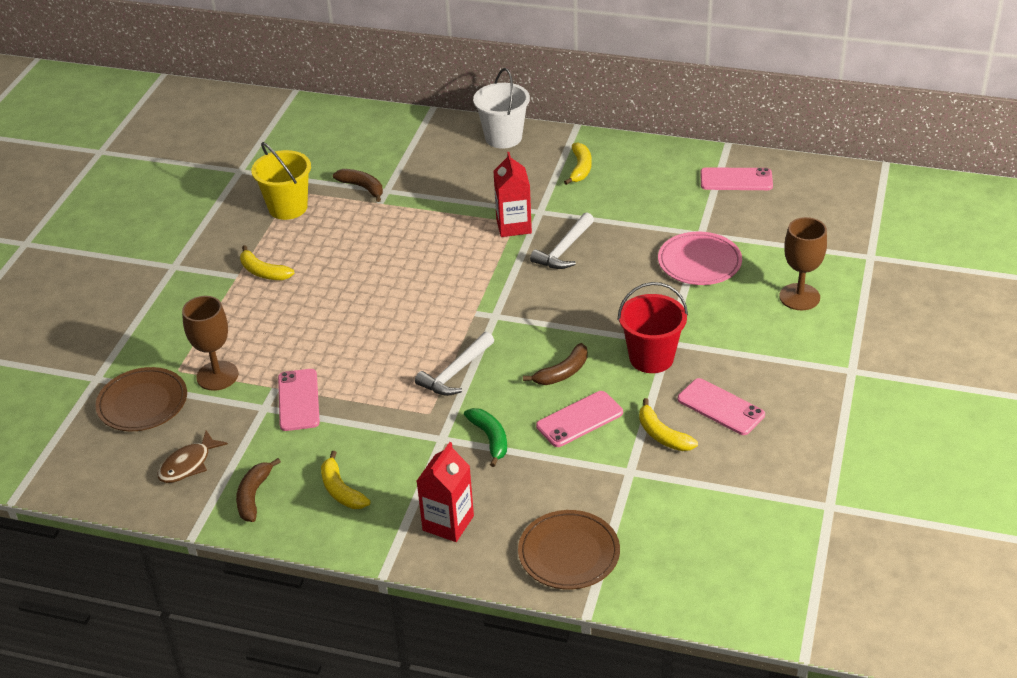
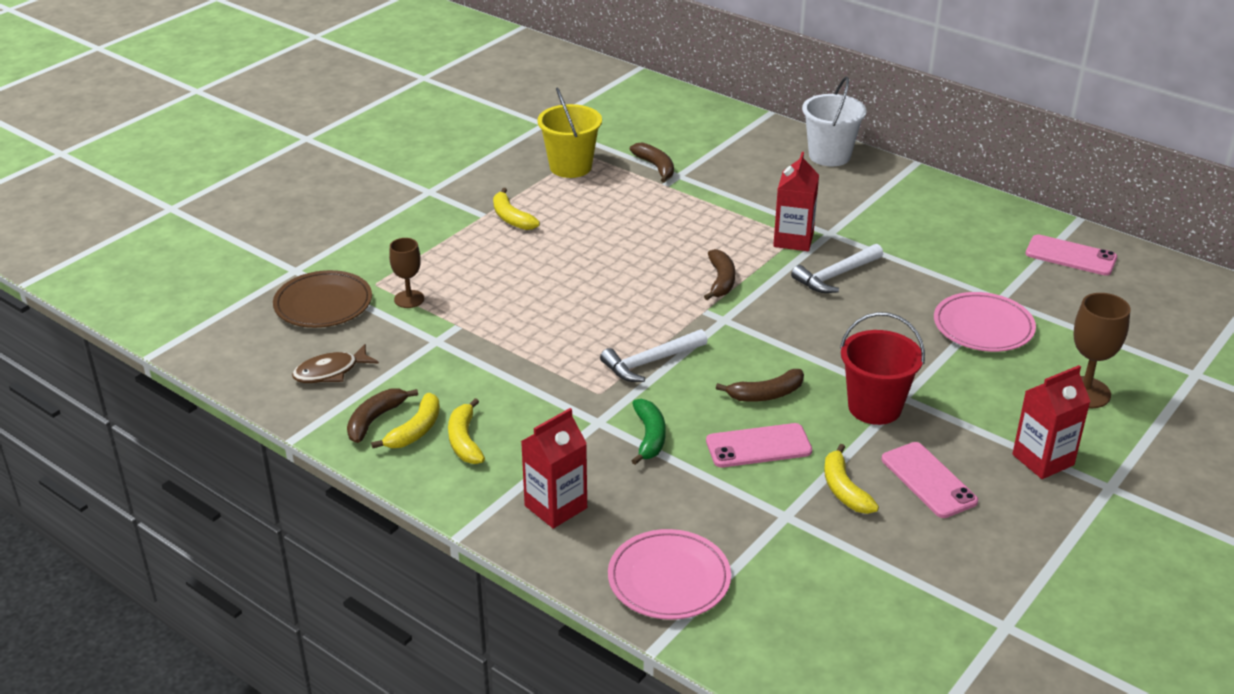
camera: 20 degrees right, 5 degrees down
(217, 376) = (409, 299): brown goblet -> brown goblet, size x0.66
(298, 400) = (474, 343): pink phone -> none
(474, 281) = (721, 281): none -> brown banana
(569, 553) = (669, 579): brown plate -> pink plate
(580, 168) = (897, 203): yellow banana -> yellow banana (415, 430)
(795, 363) = (1043, 460): none -> red carton

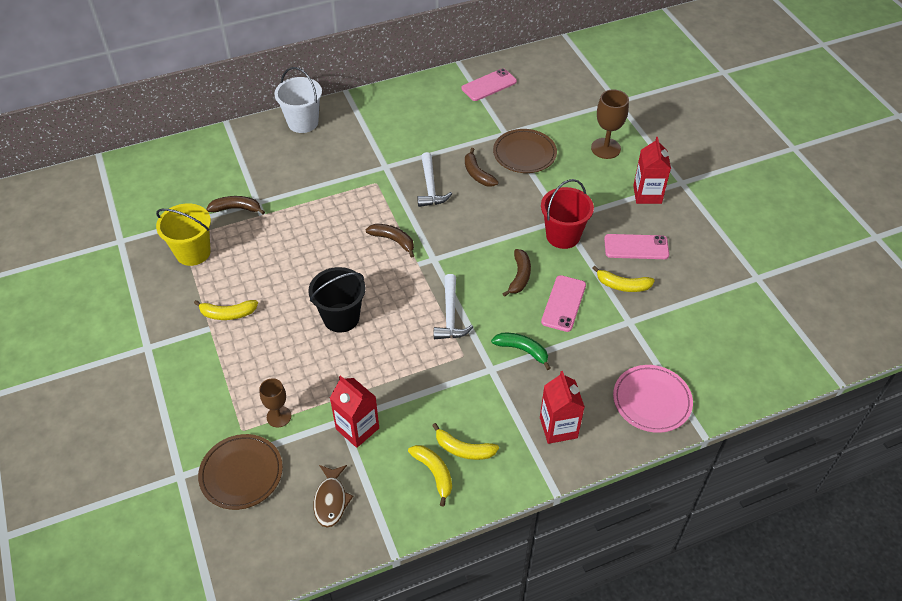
camera: 60 degrees left, 15 degrees up
(375, 420) = (406, 493): brown banana -> brown banana (477, 174)
(573, 288) = (341, 317): none -> black bucket
(793, 240) = (378, 186): red carton -> red carton (357, 428)
(983, 327) = (524, 154): pink plate -> brown plate

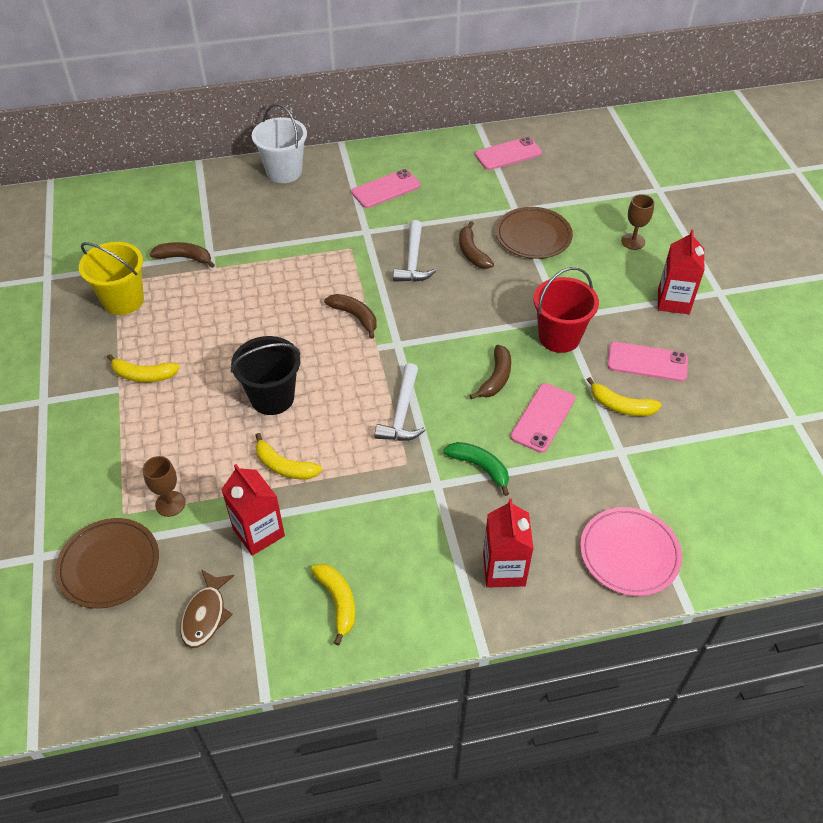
camera: 10 degrees right, 0 degrees up
(393, 128) = (386, 189): none -> pink phone
(463, 449) = (380, 578): yellow banana -> yellow banana (284, 466)
(605, 148) = (633, 241): brown goblet -> brown goblet, size x0.66

